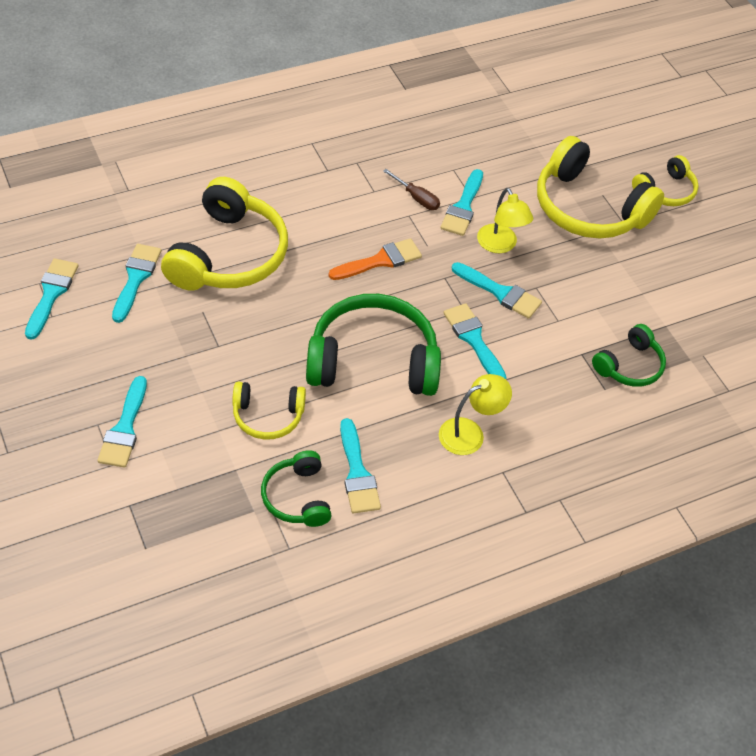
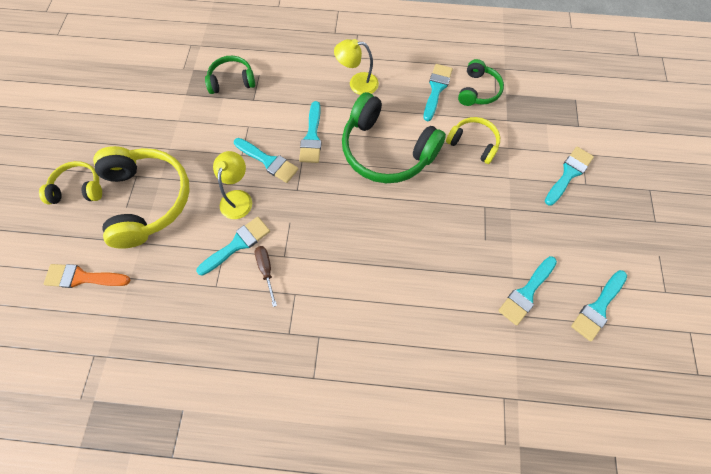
camera: 145 degrees left, 15 degrees up
(228, 255) = (444, 282): yellow headphones -> none
(380, 261) = (333, 224): orange brush -> orange brush (82, 277)
(500, 292) = (268, 161): turquoise brush -> turquoise brush turned 150 degrees clockwise

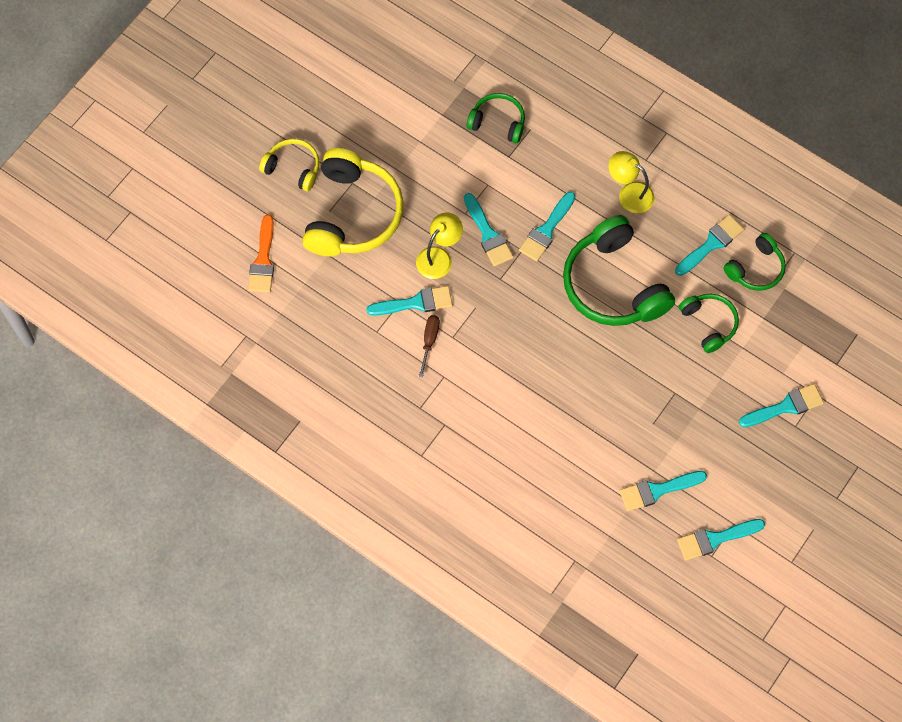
camera: 30 degrees right, 0 degrees up
(82, 277) = (263, 260): orange brush -> orange brush turned 120 degrees counterclockwise
(473, 143) = (709, 324): yellow headphones -> green headphones

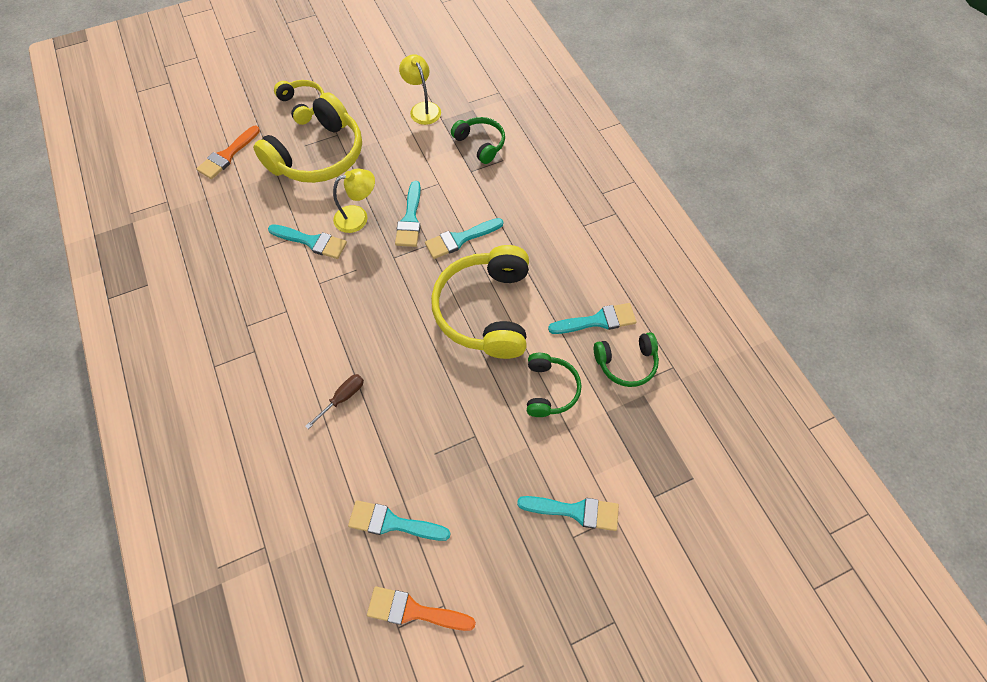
camera: 30 degrees right, 5 degrees down
(429, 341) = (298, 277): brown screwdriver -> brown screwdriver (342, 398)
(613, 284) = (485, 310): green headphones -> yellow headphones
(629, 193) = (551, 245): yellow lamp -> yellow lamp (422, 108)
(715, 539) = (414, 611): turquoise brush -> orange brush

